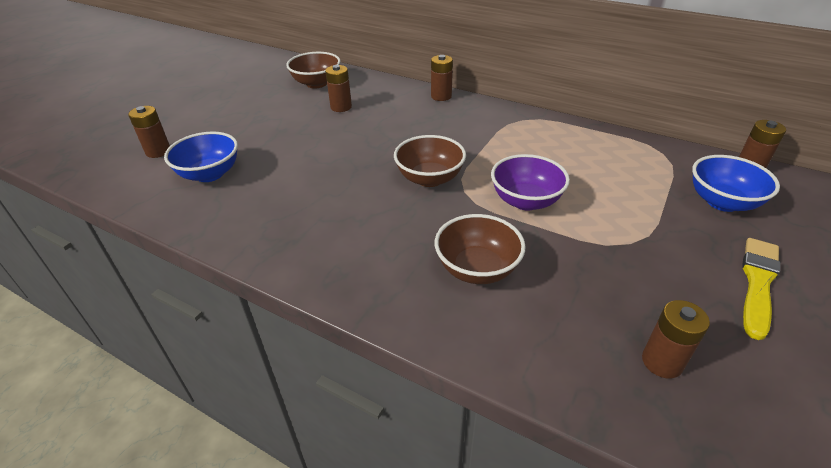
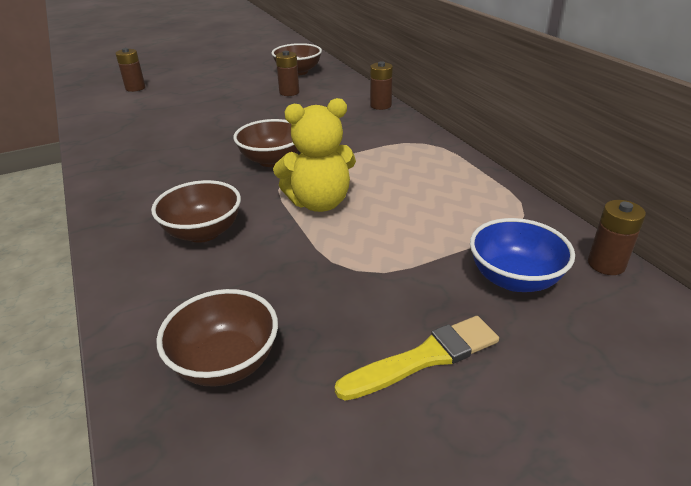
camera: 35 degrees right, 5 degrees down
(210, 174) = (141, 110): blue bowl -> none
(525, 201) = (319, 203): purple bowl -> yellow teddy bear
(662, 362) = (226, 362): brown battery -> brown bowl

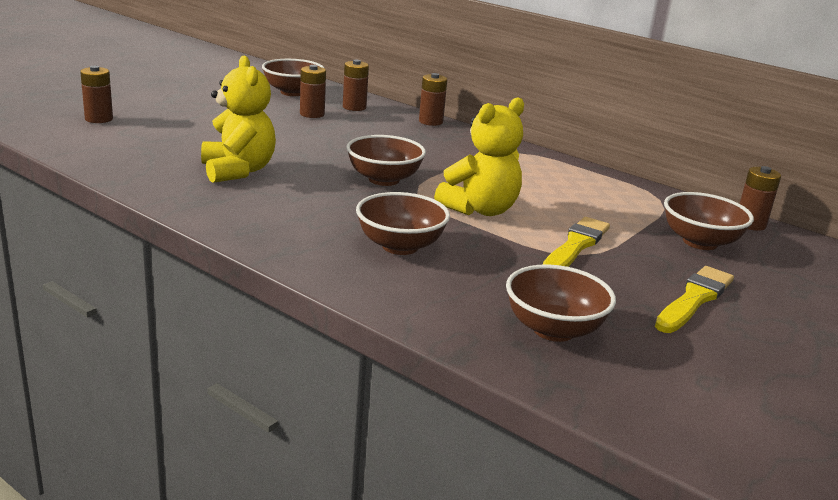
camera: 30 degrees left, 10 degrees down
(171, 140) = (238, 171): none -> yellow teddy bear
(331, 88) = (354, 107): none -> brown battery
(366, 259) = (575, 246): none -> yellow brush
(514, 279) = (700, 242): blue bowl -> brown bowl

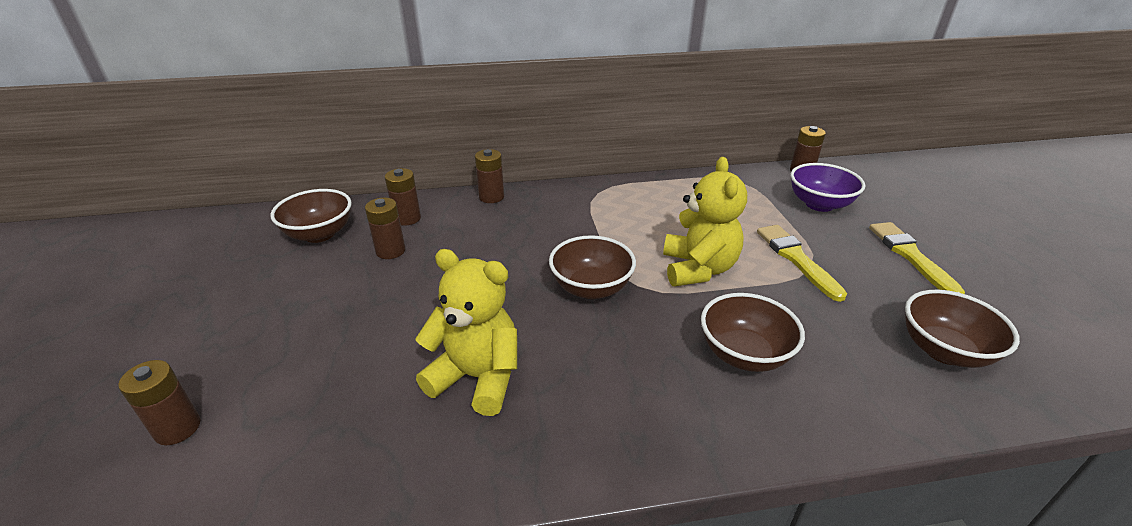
camera: 45 degrees left, 10 degrees up
(700, 242) = (819, 204): brown bowl -> purple bowl

